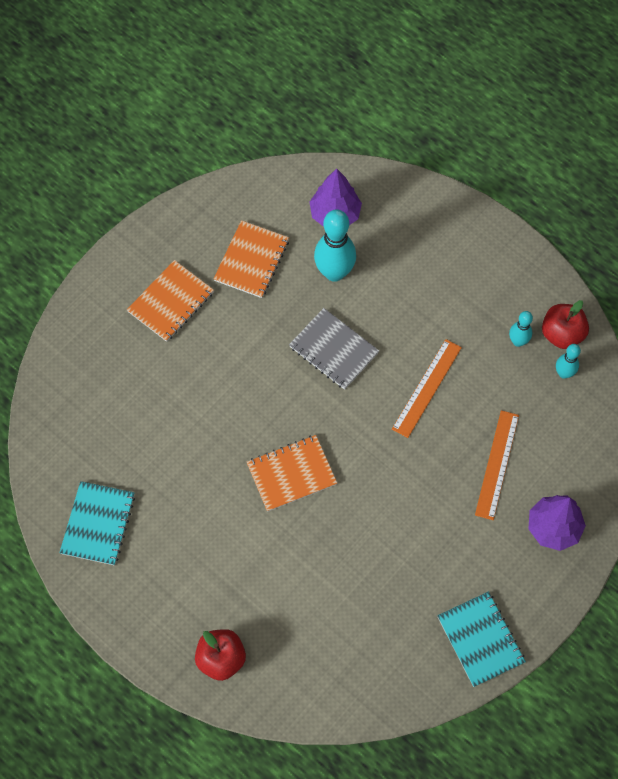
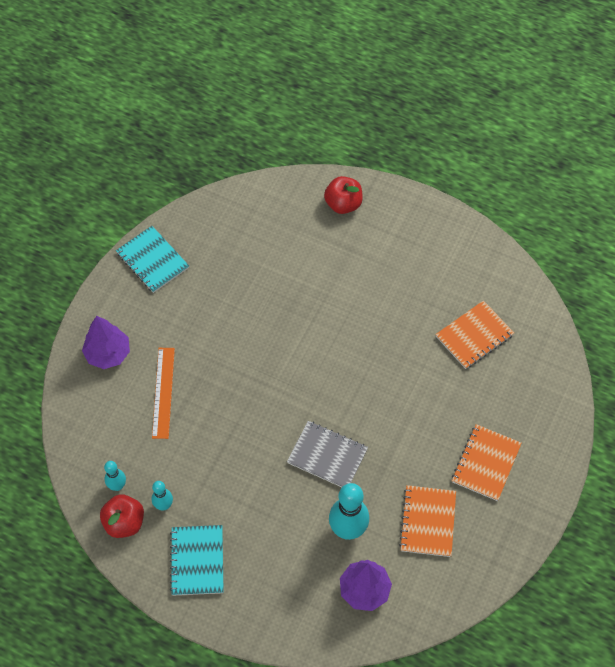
camera: 165 degrees right, 5 degrees down
(98, 524) = (471, 271): turquoise notebook -> turquoise notebook (197, 561)
(291, 474) = (332, 344): orange notebook -> orange notebook (474, 336)
(426, 388) = (237, 442): orange ruler -> none

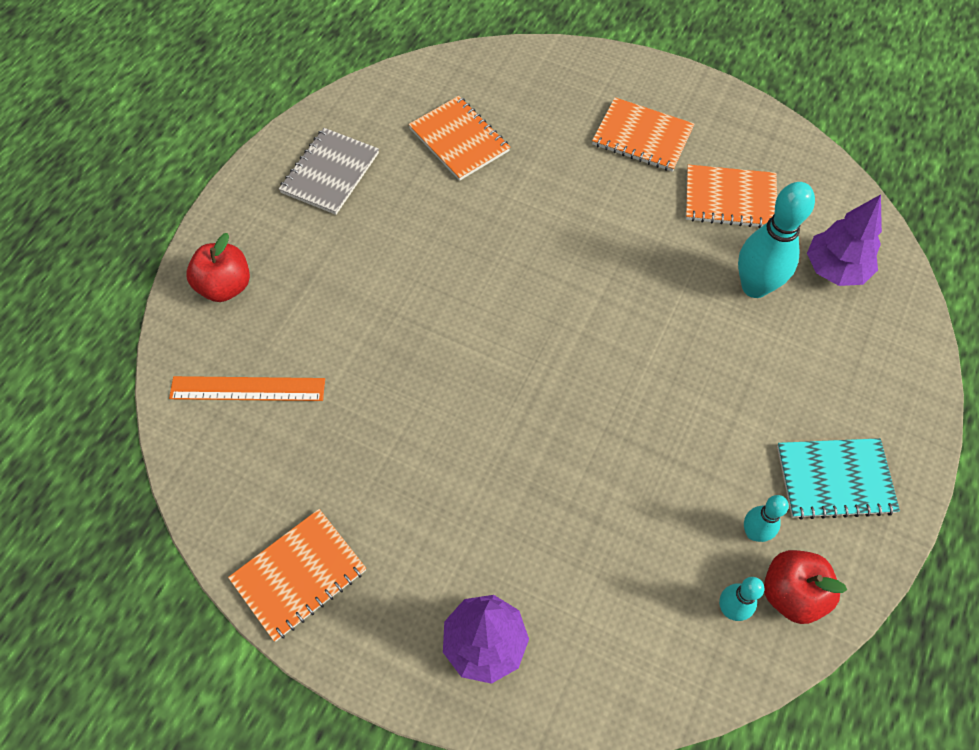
camera: 90 degrees left, 0 degrees up
(152, 260) = (299, 575): turquoise notebook -> orange notebook
(163, 392) = (557, 543): orange ruler -> orange ruler (247, 389)
(327, 456) = (649, 310): grey notebook -> grey notebook (330, 173)

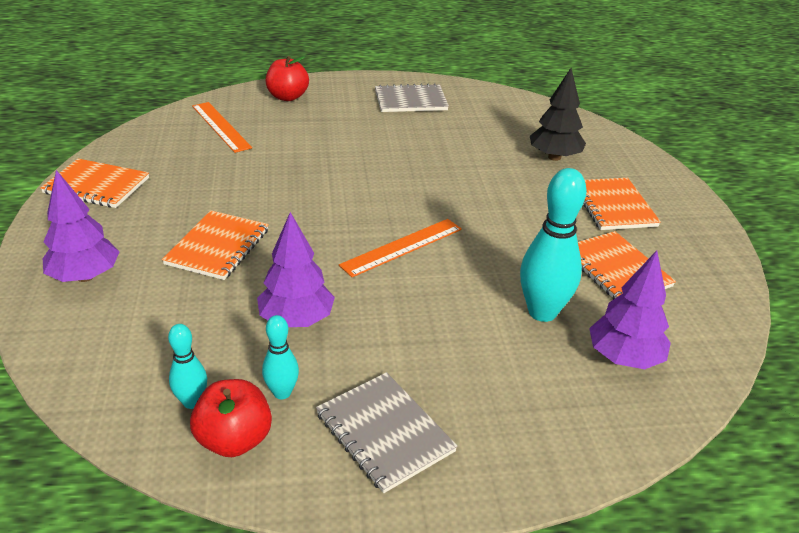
camera: 55 degrees right, 25 degrees down
(459, 140) = (498, 134): orange notebook -> orange notebook (217, 247)
(534, 124) = (554, 157): none -> black tree
(604, 336) = (402, 247): none -> orange ruler
(664, 477) = (296, 320): none -> purple tree
(835, 479) = (384, 432): turquoise notebook -> grey notebook

